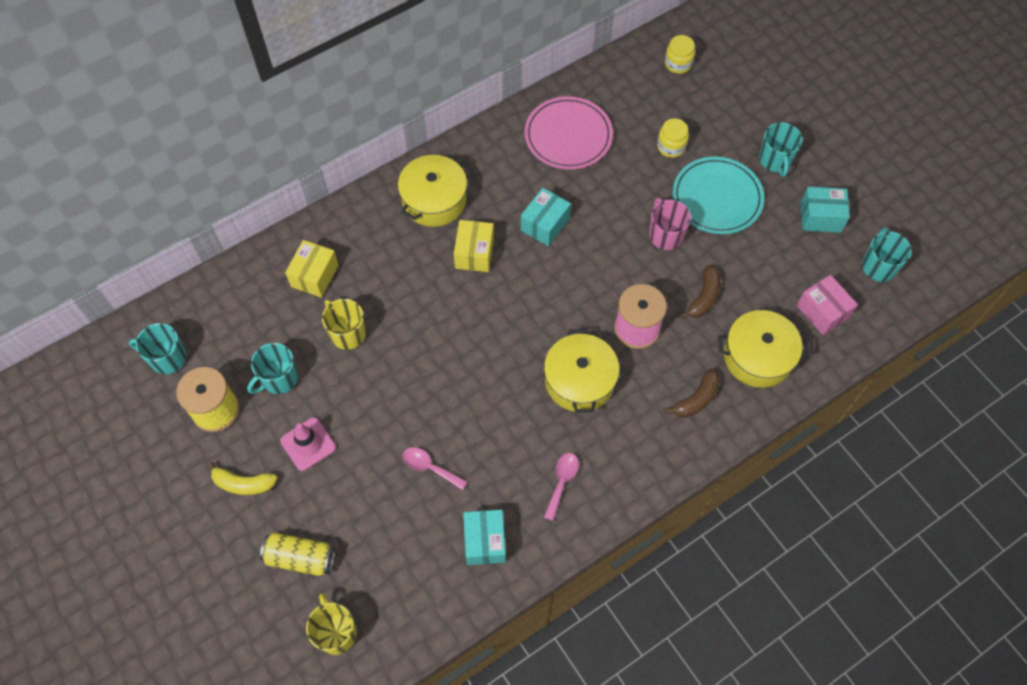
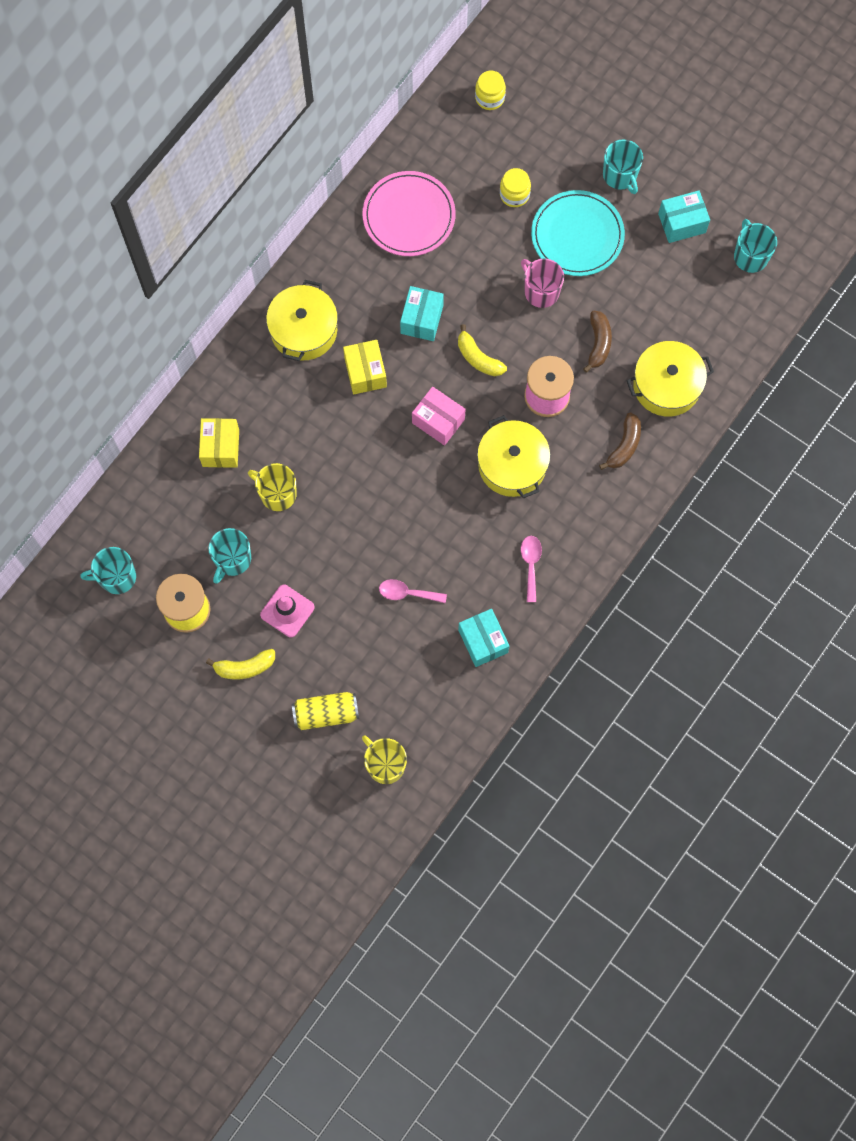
camera: 20 degrees left, 10 degrees up
(584, 274) = (478, 358): none -> yellow banana
(822, 312) = (712, 320): pink box -> pink box (438, 421)

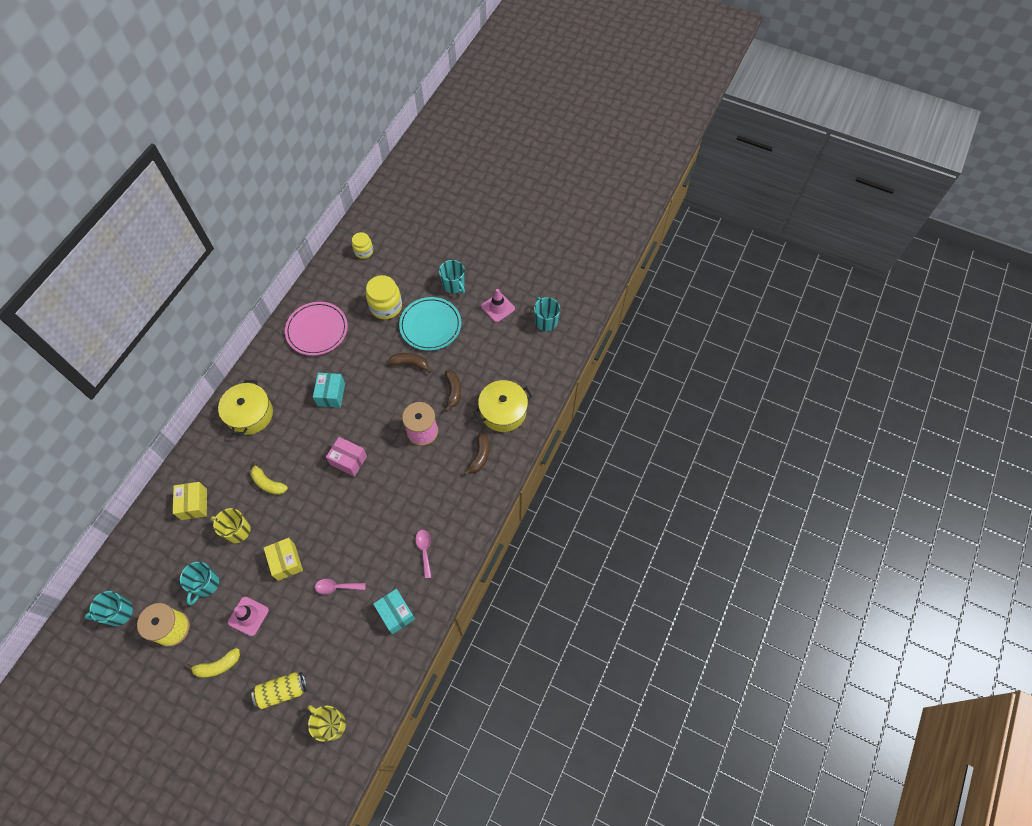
camera: 10 degrees left, 10 degrees down
(365, 372) = (295, 435): yellow box -> yellow box (286, 562)
(478, 358) = (372, 413): yellow banana -> yellow banana (268, 483)
(512, 465) = (403, 482): yellow pot -> none
(514, 194) = (386, 306): yellow jar -> yellow jar, size x1.64
(541, 291) = (410, 364): pink mug -> brown banana
(682, 223) = (498, 307): turquoise box -> pink traffic cone

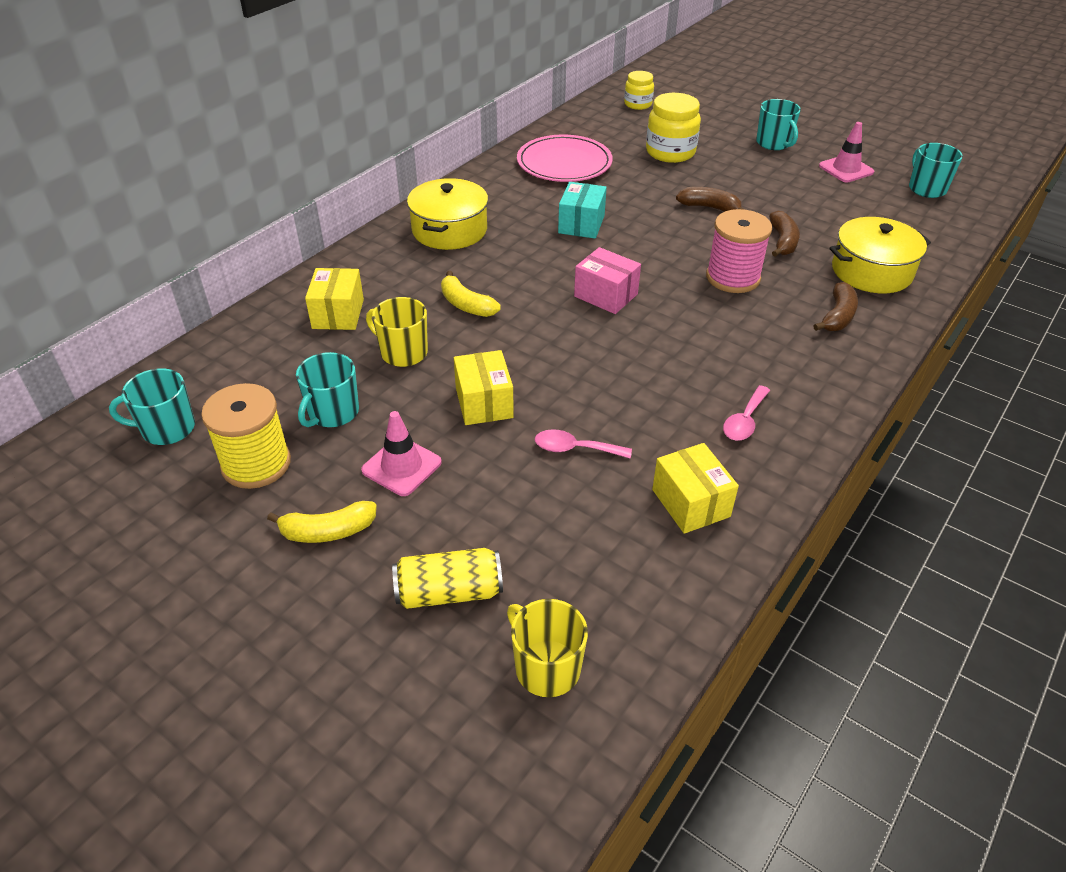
camera: 10 degrees right, 20 degrees down
(396, 613) = (691, 503): turquoise box -> yellow box
(424, 550) = (744, 421): pink spoon -> pink spoon turned 150 degrees counterclockwise
(430, 325) = (740, 175): turquoise plate -> none

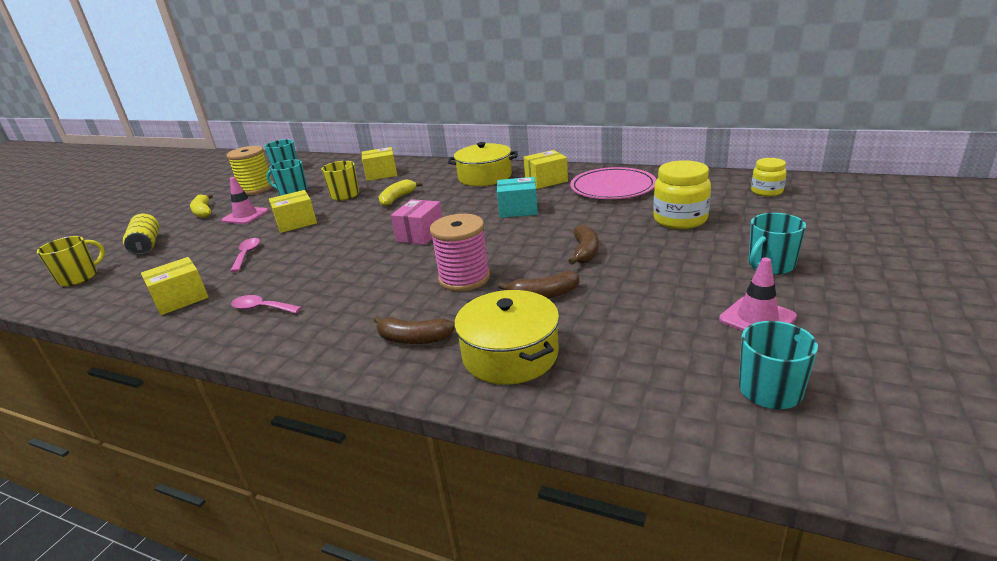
camera: 80 degrees right, 15 degrees down
(506, 193) = (546, 181): none -> yellow box

